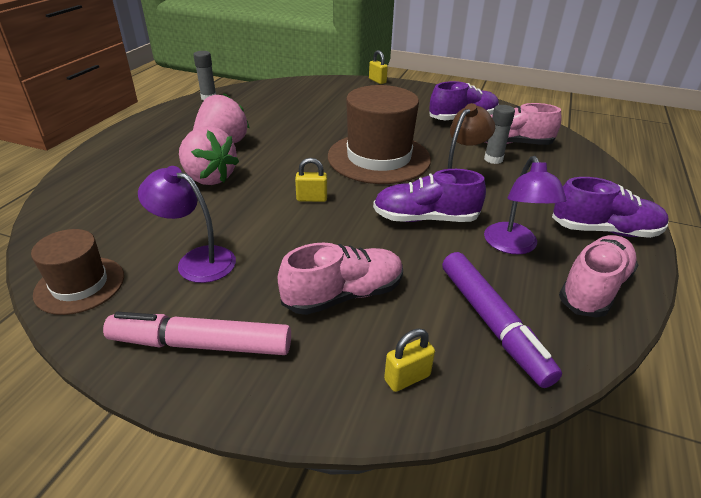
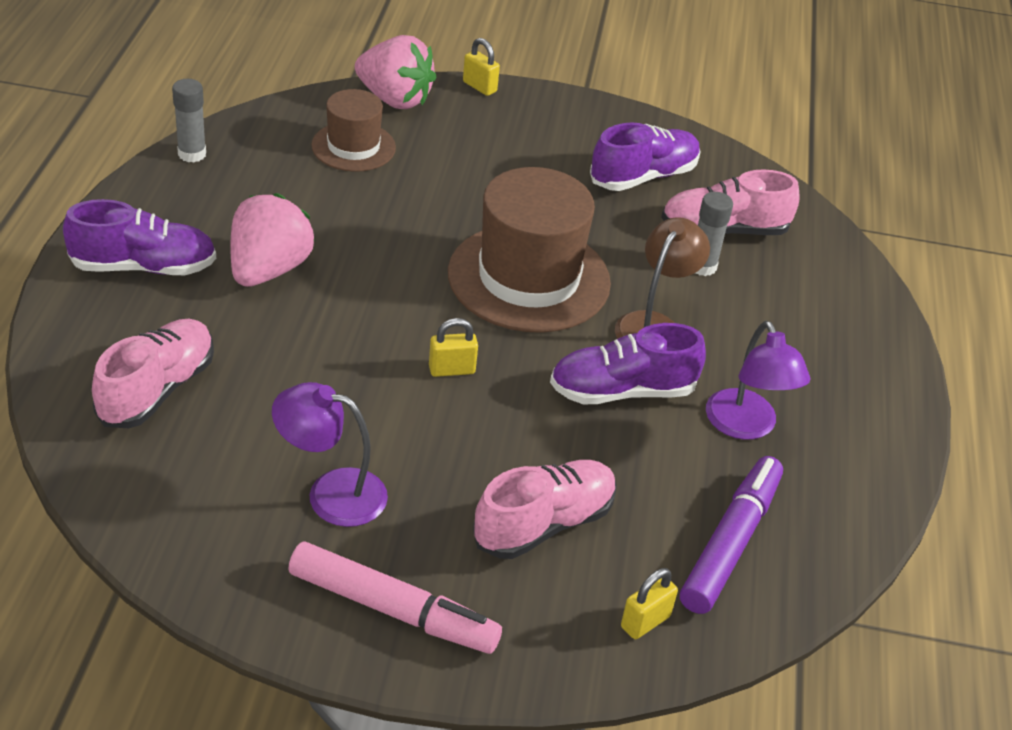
camera: 15 degrees left, 5 degrees up
(80, 285) = (191, 547): brown hat -> brown hat (353, 147)
(201, 344) = (393, 610): pink marker -> pink marker turned 150 degrees counterclockwise
(209, 178) = (279, 343): pink strawberry -> pink strawberry (394, 99)
(492, 323) = (730, 543): purple marker -> purple marker turned 120 degrees counterclockwise
(594, 288) = (848, 481): pink shoe -> pink shoe (157, 389)
(604, 230) = (861, 388): purple shoe -> purple shoe (144, 267)

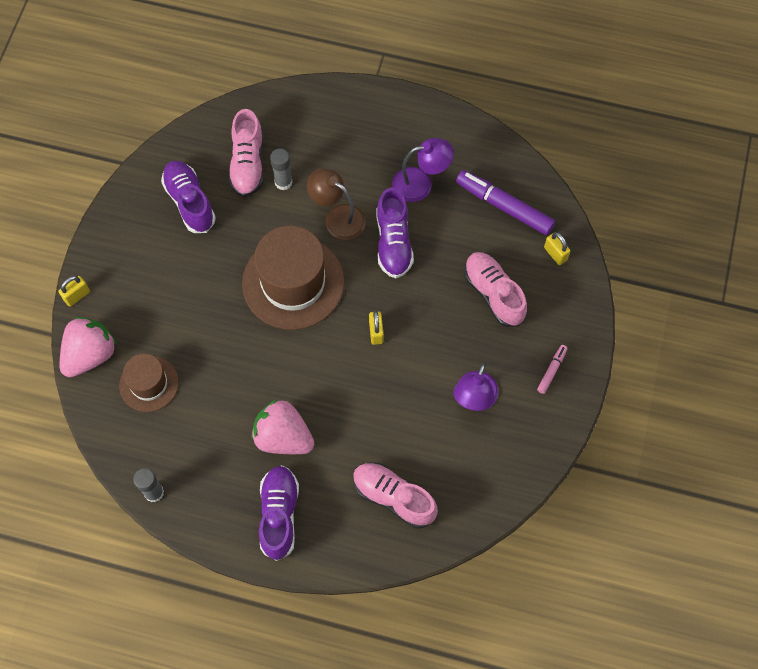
camera: 80 degrees left, 25 degrees up
(393, 610) = (552, 370): pink marker -> pink marker, size x0.48

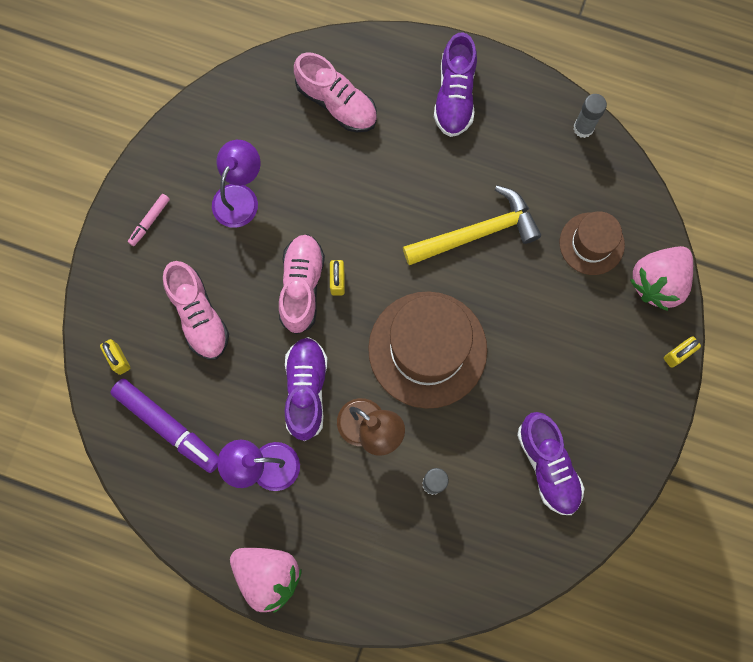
camera: 175 degrees left, 10 degrees up
(248, 164) = (476, 514): pink shoe -> pink shoe (302, 286)
(254, 384) = (476, 233): none -> yellow hammer
(283, 437) = (447, 173): pink strawberry -> pink strawberry (268, 575)

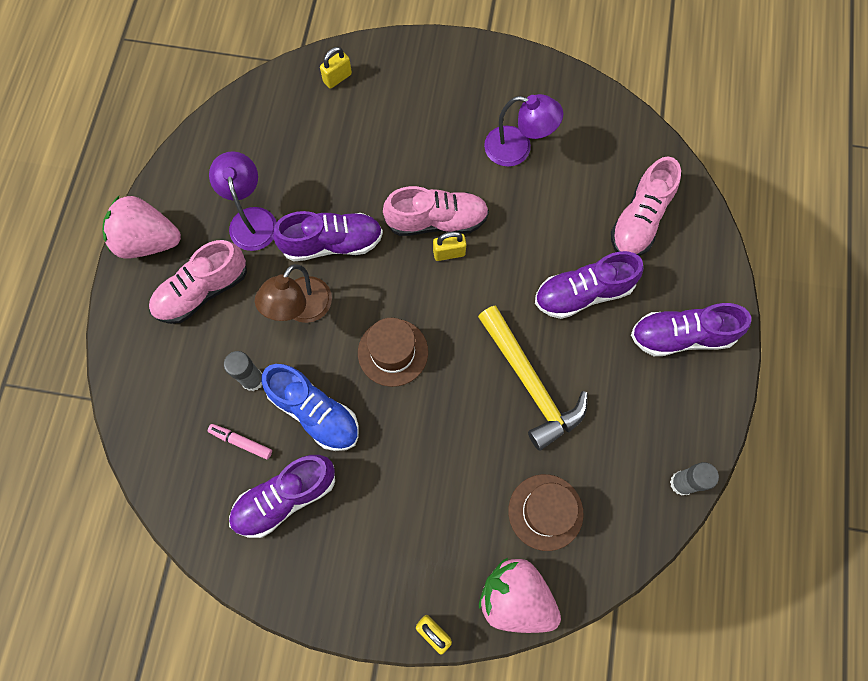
camera: 80 degrees right, 5 degrees down
(149, 221) = (475, 77): pink marker -> pink marker (241, 442)
(167, 427) = (279, 130): purple marker -> none
(198, 316) = (390, 136): pink shoe -> pink shoe (202, 291)
(268, 575) = (148, 241): pink strawberry -> pink strawberry turned 75 degrees clockwise
(400, 169) = (583, 293): none -> purple shoe
(427, 349) = (393, 352): brown hat -> brown hat, size x0.56
(473, 429) = (315, 412): none -> blue shoe

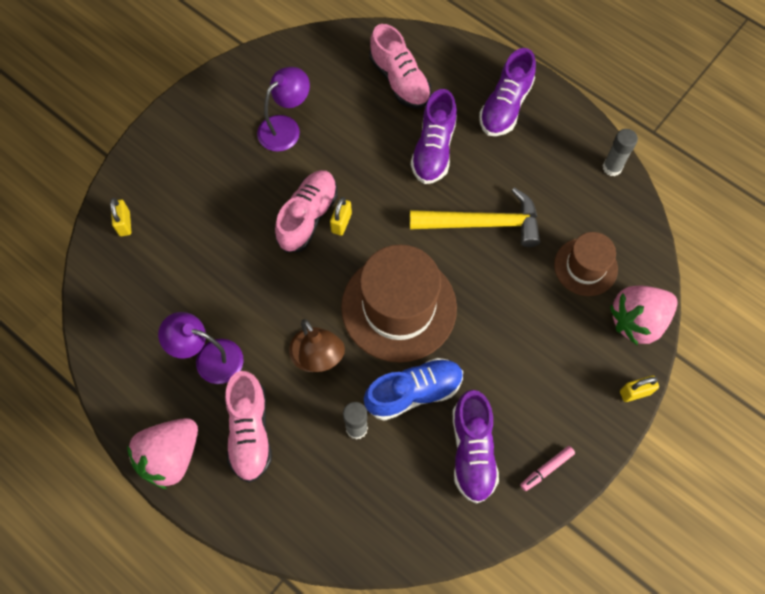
camera: 60 degrees left, 5 degrees down
(241, 442) = (405, 464): pink marker -> pink marker (546, 469)
(332, 243) = (275, 305): purple shoe -> none
(393, 352) = (399, 307): brown hat -> brown hat, size x1.78

